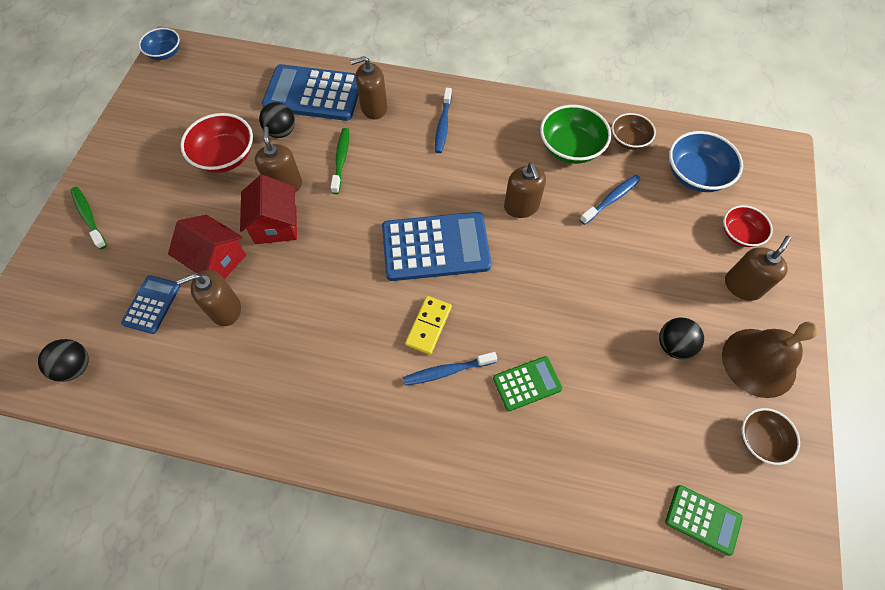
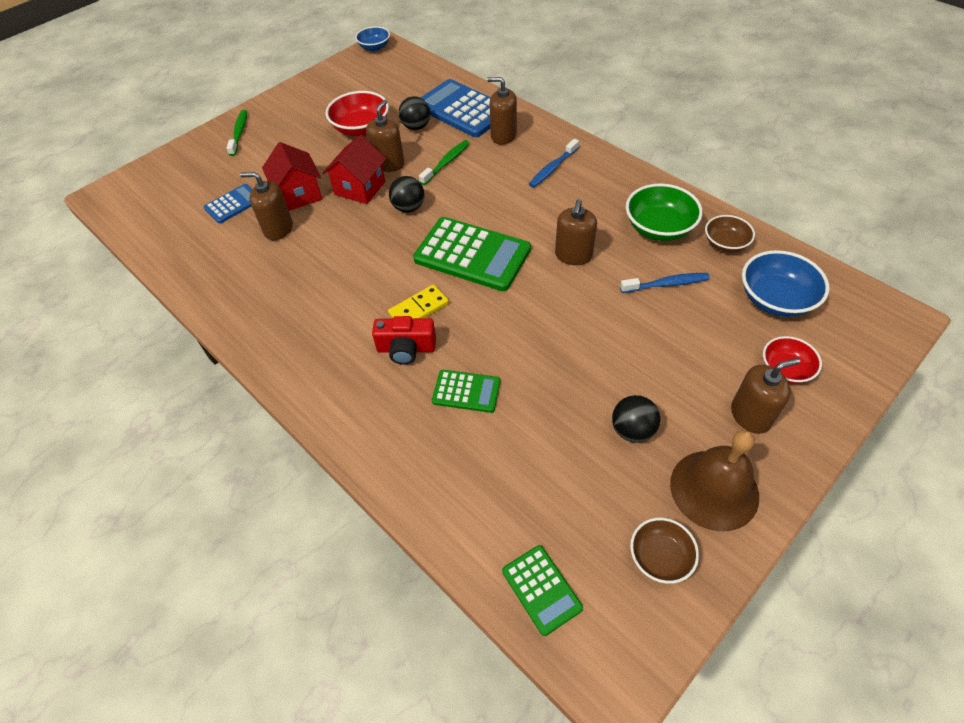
camera: 35 degrees right, 10 degrees down
(76, 367) = (155, 221): black ball -> black ball (409, 208)
(436, 247) = (472, 255): blue calculator -> green calculator
(447, 371) = (406, 349): blue toothbrush -> red camera

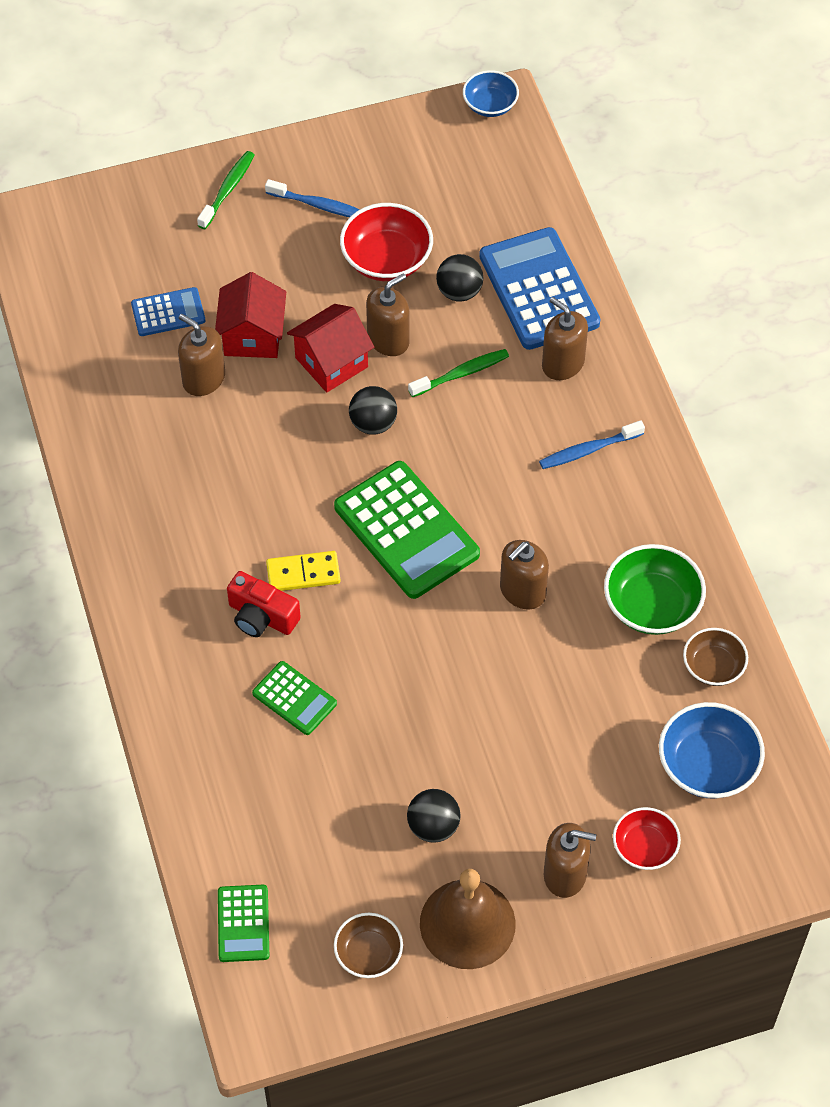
camera: 25 degrees right, 5 degrees up
(667, 284) = (600, 683): blue toothbrush -> blue toothbrush (318, 205)

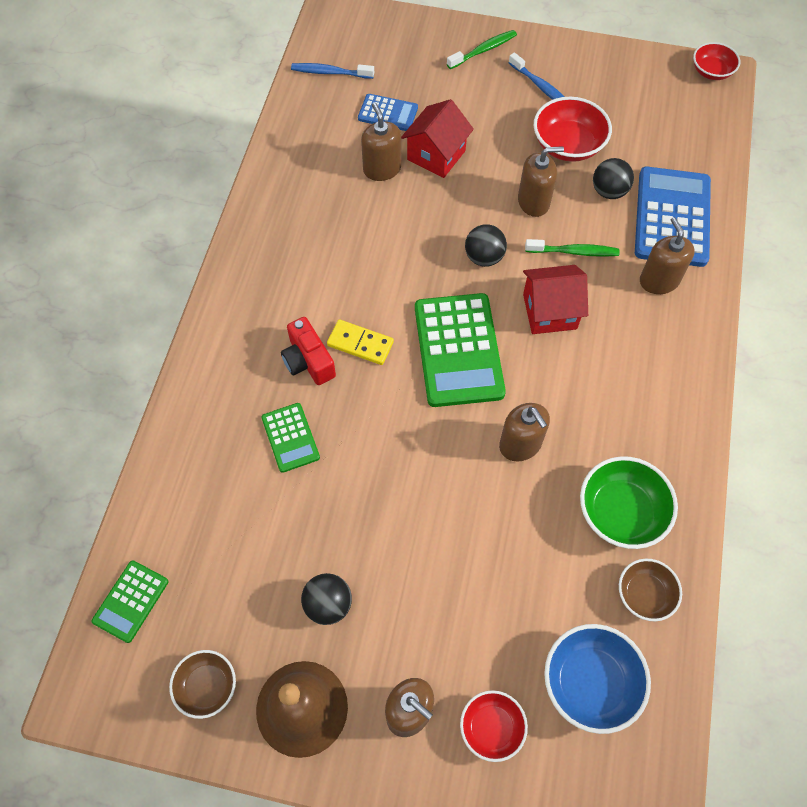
camera: 30 degrees right, 5 degrees up
(331, 362) = (481, 199): red house -> red house (549, 311)
(490, 105) = (711, 71): blue bowl -> red bowl
(522, 591) = (520, 444): brown soap dispenser -> brown soap dispenser turned 105 degrees counterclockwise
(588, 450) = (640, 357): blue toothbrush -> blue toothbrush (330, 72)

